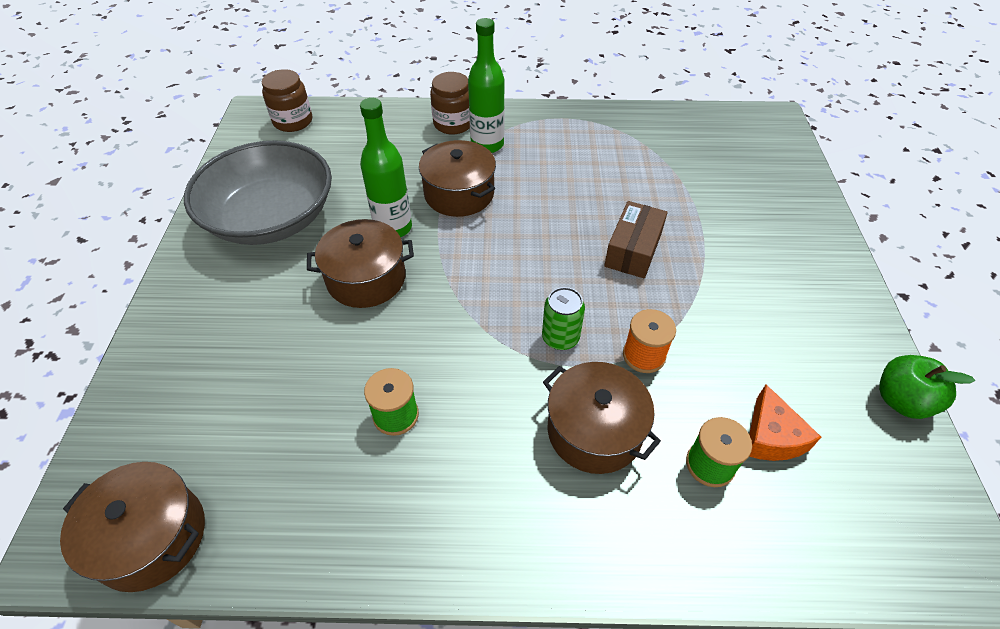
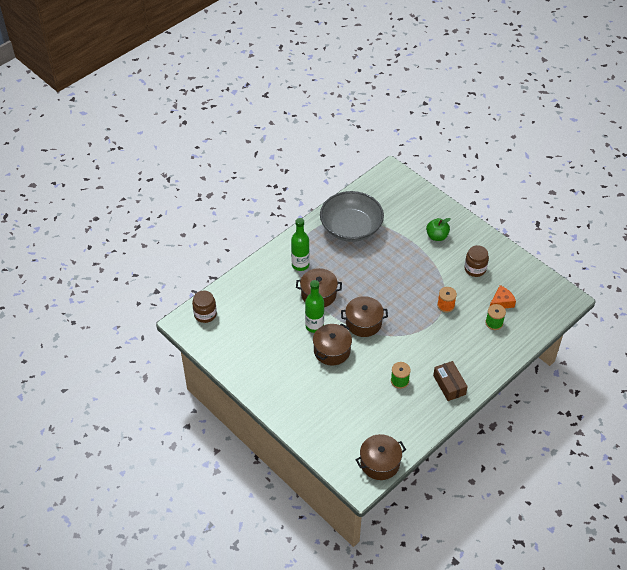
camera: 45 degrees left, 0 degrees up
(271, 218) = (265, 358): grey bowl -> grey bowl (351, 227)
(453, 124) = (273, 265): brown jar -> brown jar (475, 269)
(560, 338) = (416, 319): green can -> none
(594, 431) = (456, 339): brown pot -> brown pot (363, 323)
(633, 250) = (403, 270): brown box -> brown box (449, 385)
(771, 437) = (501, 302): orange cheese -> orange cheese turned 75 degrees counterclockwise
(901, 401) = (523, 263): green apple -> green apple (437, 236)

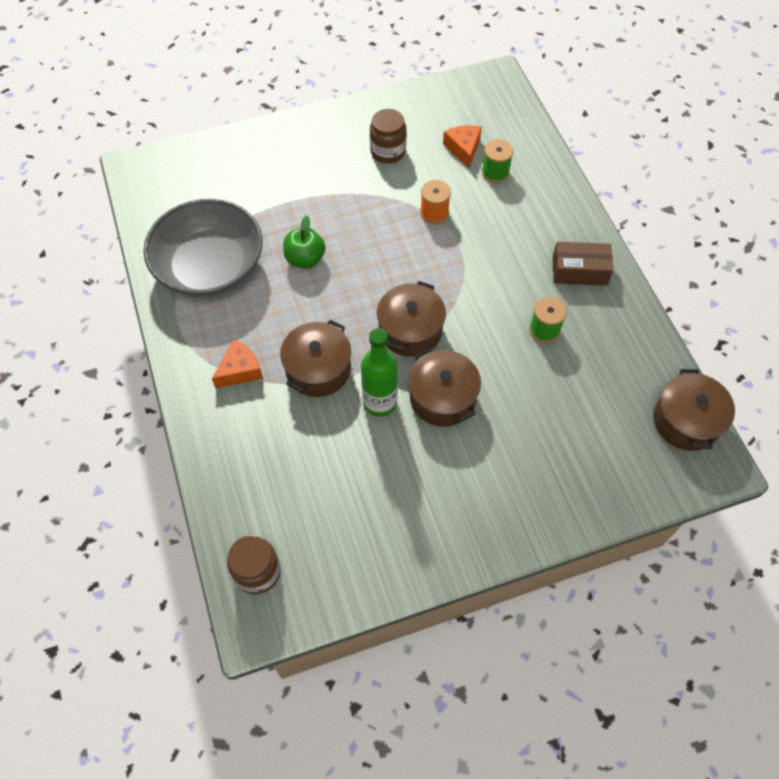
camera: 65 degrees left, 10 degrees up
(300, 265) = (240, 370): green bottle -> orange cheese
(437, 236) = (300, 168): green apple -> green apple (305, 259)

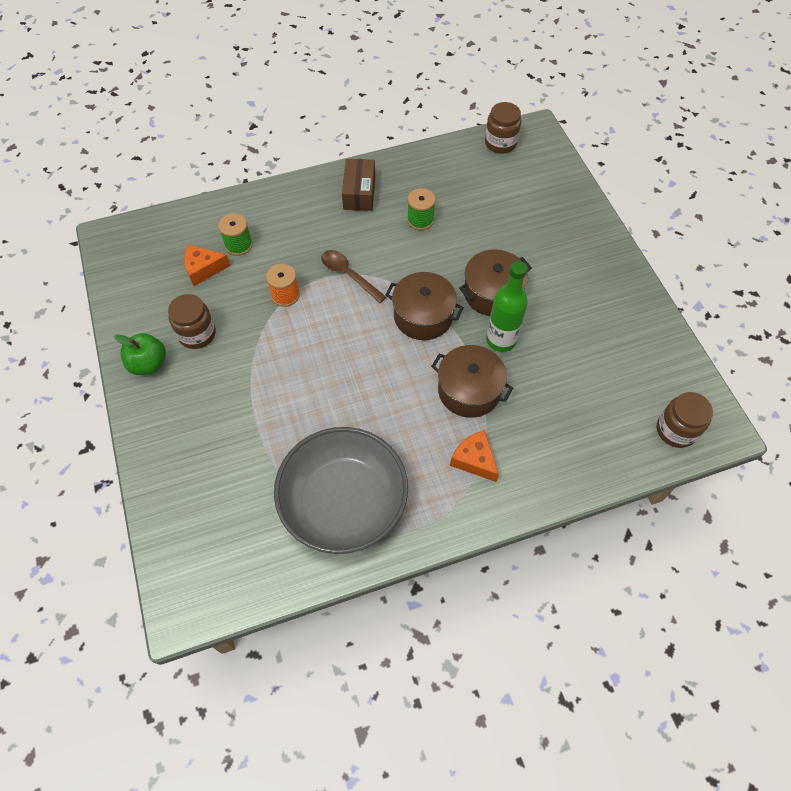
camera: 90 degrees left, 0 degrees up
(305, 259) = (337, 407): green apple -> green apple (148, 364)
(462, 264) = (348, 275): none -> brown spoon
(686, 421) = (500, 143): brown pot -> brown jar

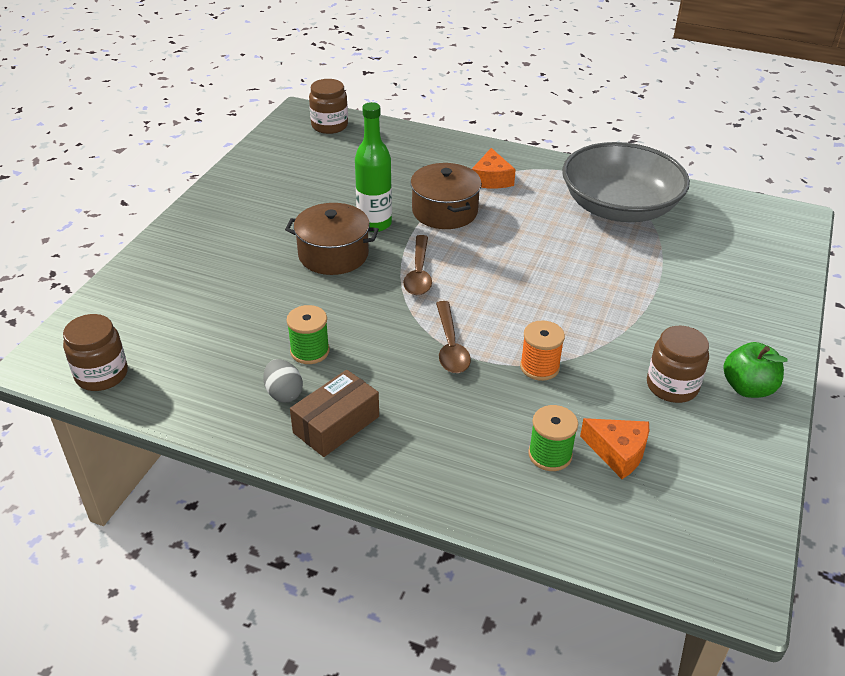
camera: 140 degrees left, 20 degrees down
(403, 190) = (284, 393): none -> grey egg
(423, 316) = (418, 273): brown pot -> brown spoon

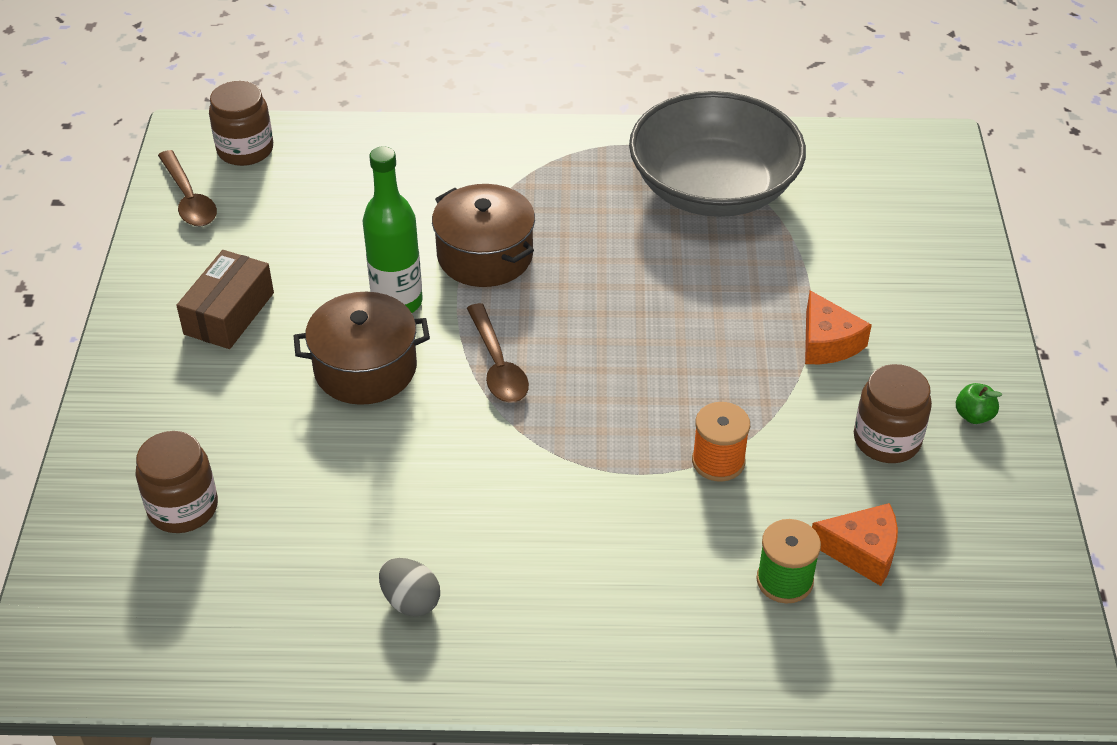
camera: 20 degrees left, 5 degrees up
(101, 374) = (141, 652): brown jar -> brown jar (183, 508)
(310, 351) = (412, 528): green spool -> none
(336, 424) = (503, 624): brown box -> brown box (229, 313)
(450, 346) = (593, 465): brown spoon -> brown spoon (189, 199)
(491, 179) = (524, 185): orange cheese -> orange cheese (827, 342)
(747, 388) = (973, 415): green apple -> green apple, size x0.58

